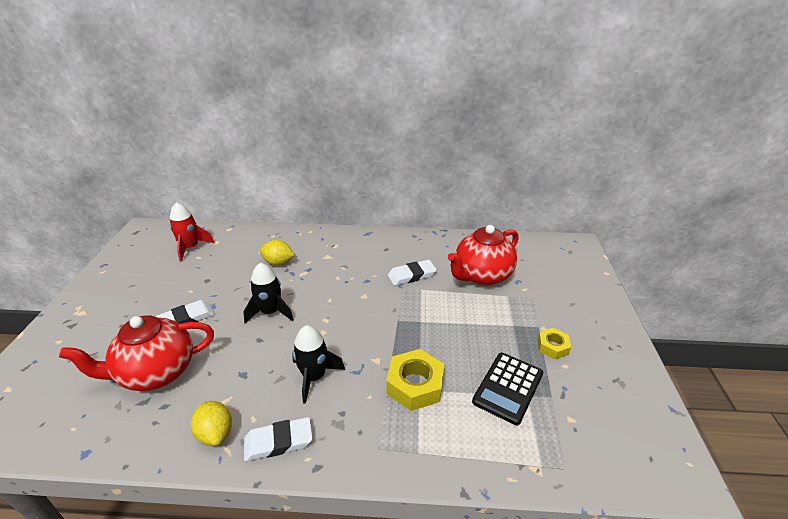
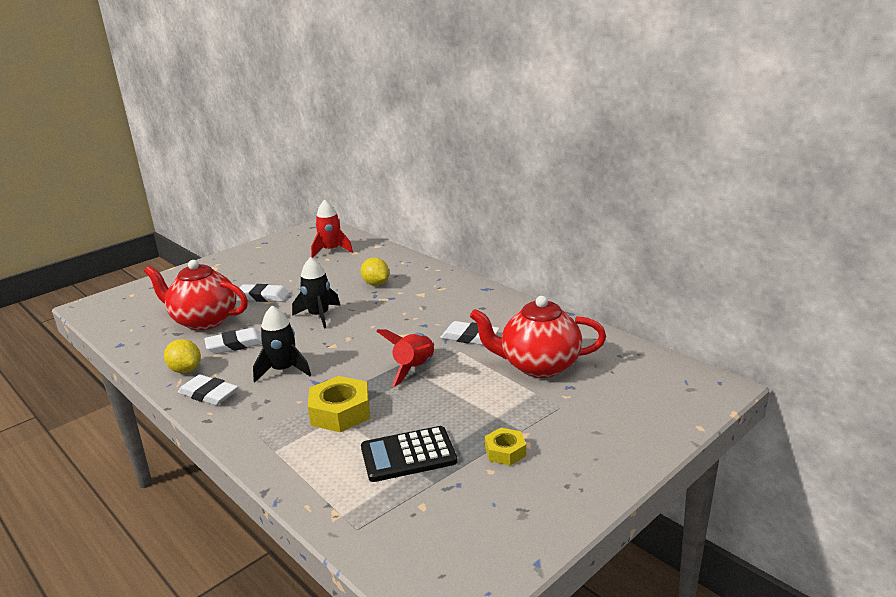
camera: 45 degrees right, 10 degrees down
(215, 433) = (185, 370): yellow lemon -> yellow lemon turned 60 degrees counterclockwise
(230, 379) = (235, 345): none -> white eraser
(413, 319) = (415, 369): none -> red rocket

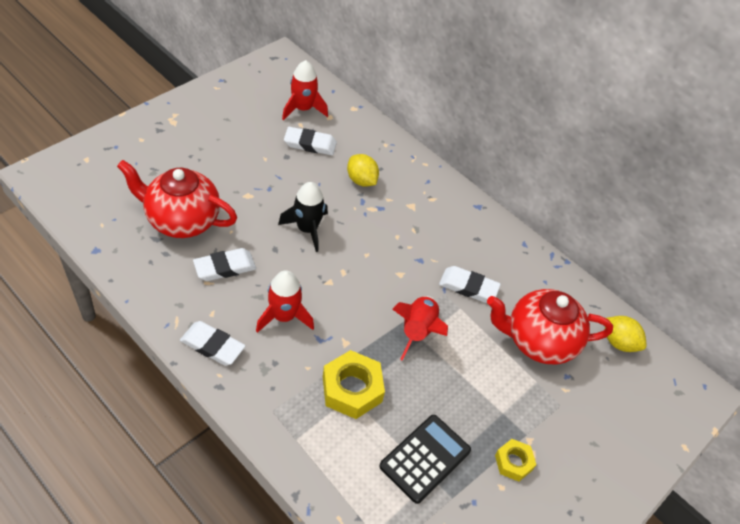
camera: 10 degrees left, 25 degrees up
(185, 370) = (179, 303): yellow lemon -> yellow lemon (618, 342)
(263, 296) = (239, 185): white eraser -> white eraser (310, 144)
(283, 370) = (284, 316): black rocket -> red rocket
(408, 455) = (425, 458): black calculator -> black calculator turned 150 degrees clockwise

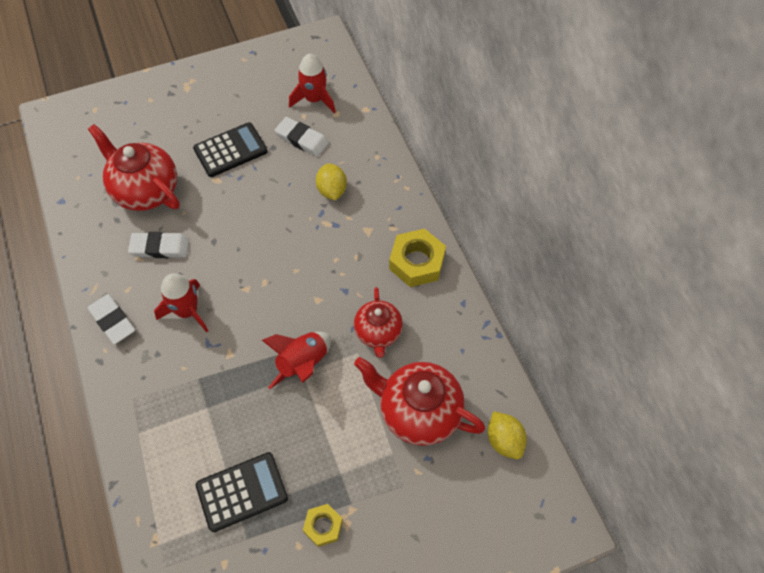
camera: 30 degrees right, 10 degrees up
(247, 167) = (230, 150): none -> black calculator
(307, 229) = (253, 229): black rocket -> none
(352, 389) = (211, 402): yellow nut -> yellow nut (417, 262)
(468, 287) = (378, 333): white eraser -> red teapot

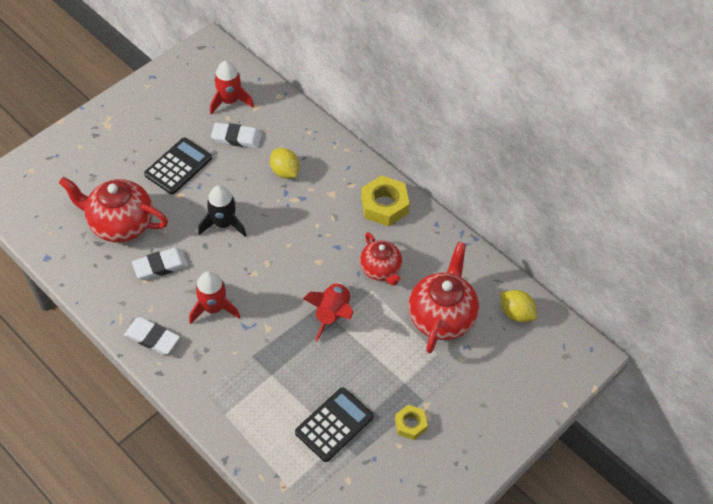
camera: 25 degrees left, 5 degrees down
(243, 225) = (223, 223): none -> black rocket
(418, 412) = (441, 317): red teapot -> red teapot turned 105 degrees clockwise

